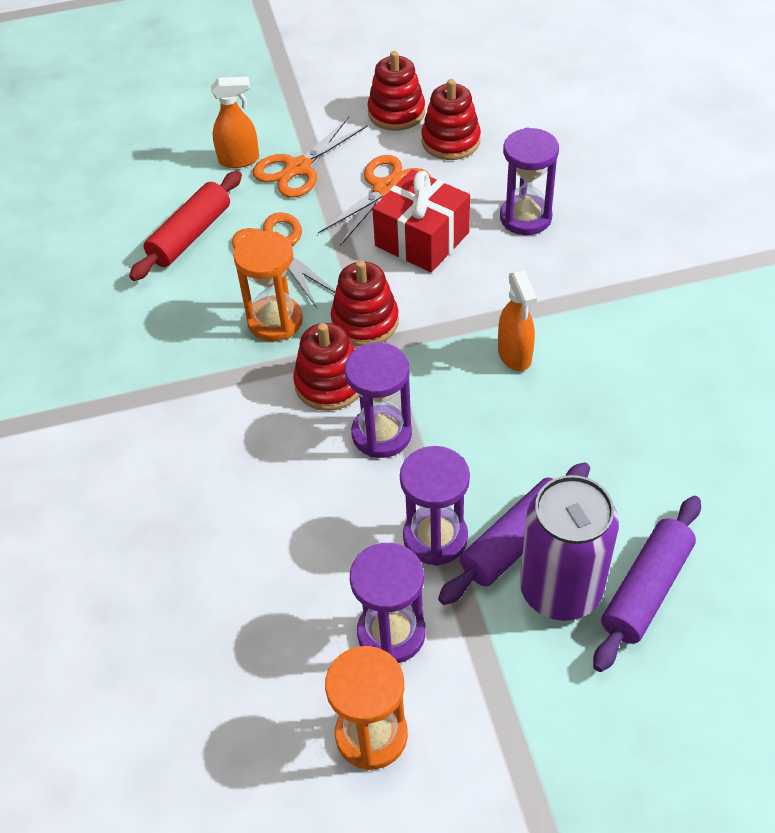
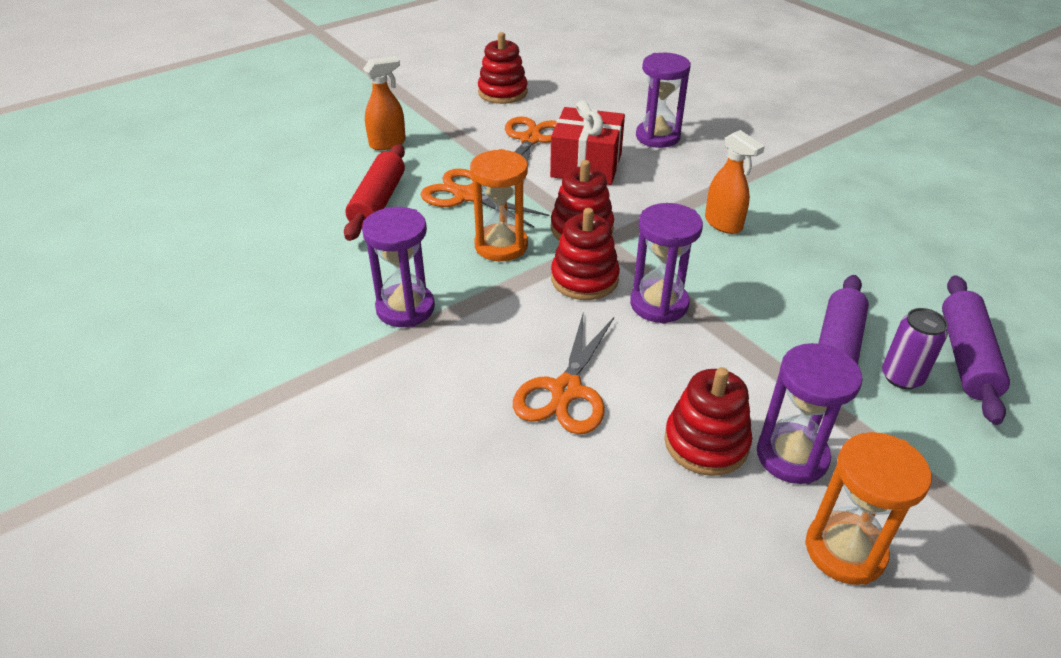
camera: 25 degrees left, 10 degrees down
(298, 168) = (445, 140): orange scissors -> orange scissors (566, 391)
(435, 537) = (767, 368): purple hourglass -> purple hourglass (405, 308)
(450, 141) = (560, 102): red stacking toy -> red stacking toy (706, 443)
(560, 589) = (902, 377): purple can -> purple can, size x0.53

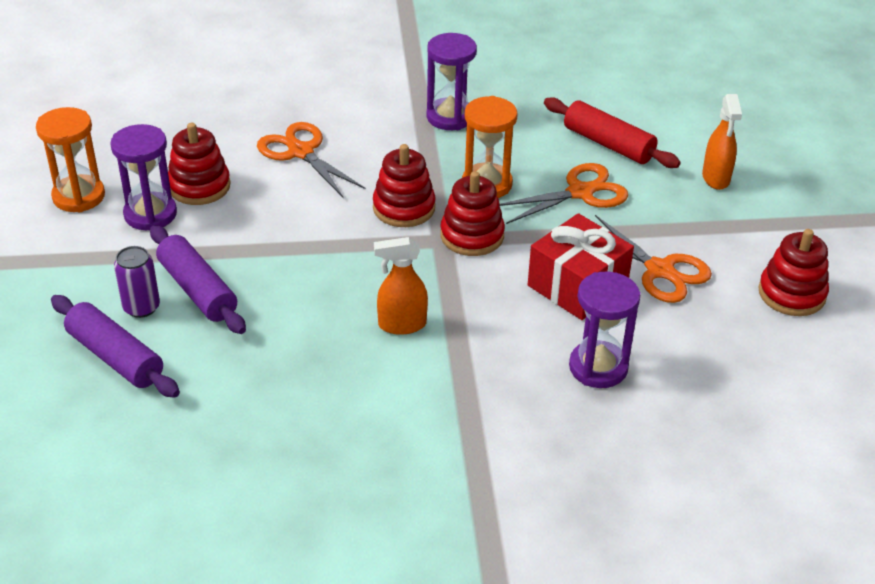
camera: 120 degrees right, 0 degrees up
(659, 304) = (338, 231): purple hourglass -> none

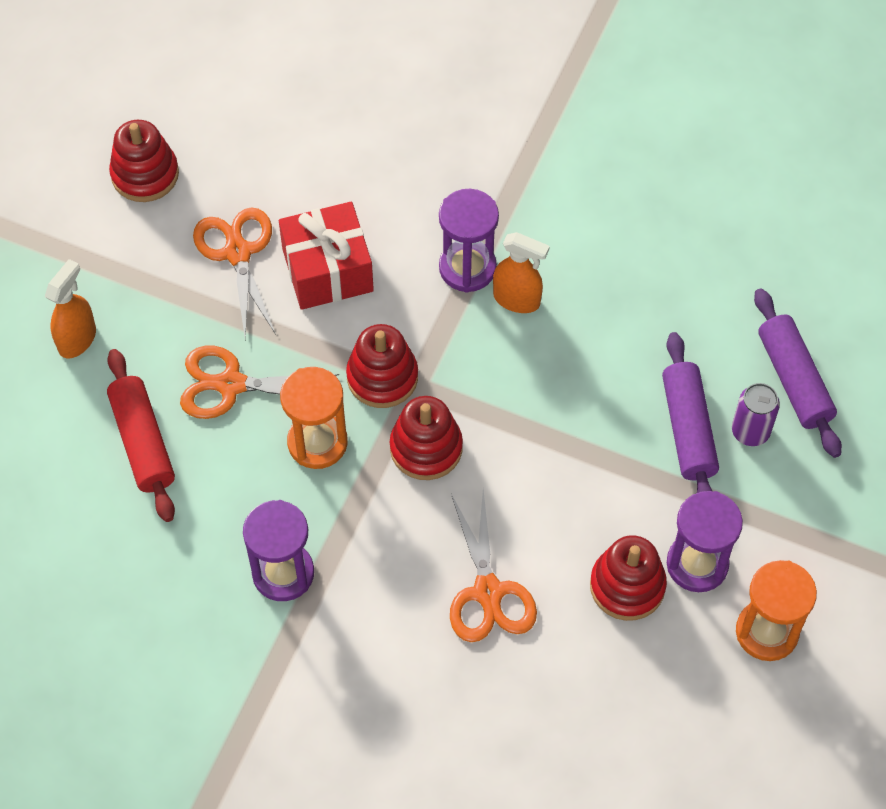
camera: 150 degrees left, 20 degrees up
(598, 367) = (377, 179): purple hourglass -> purple hourglass (467, 268)

